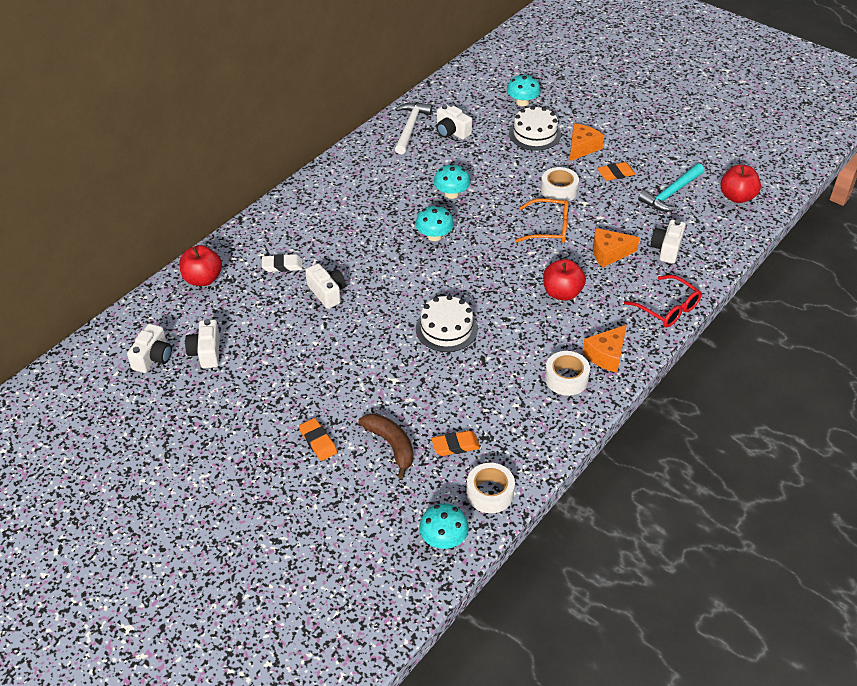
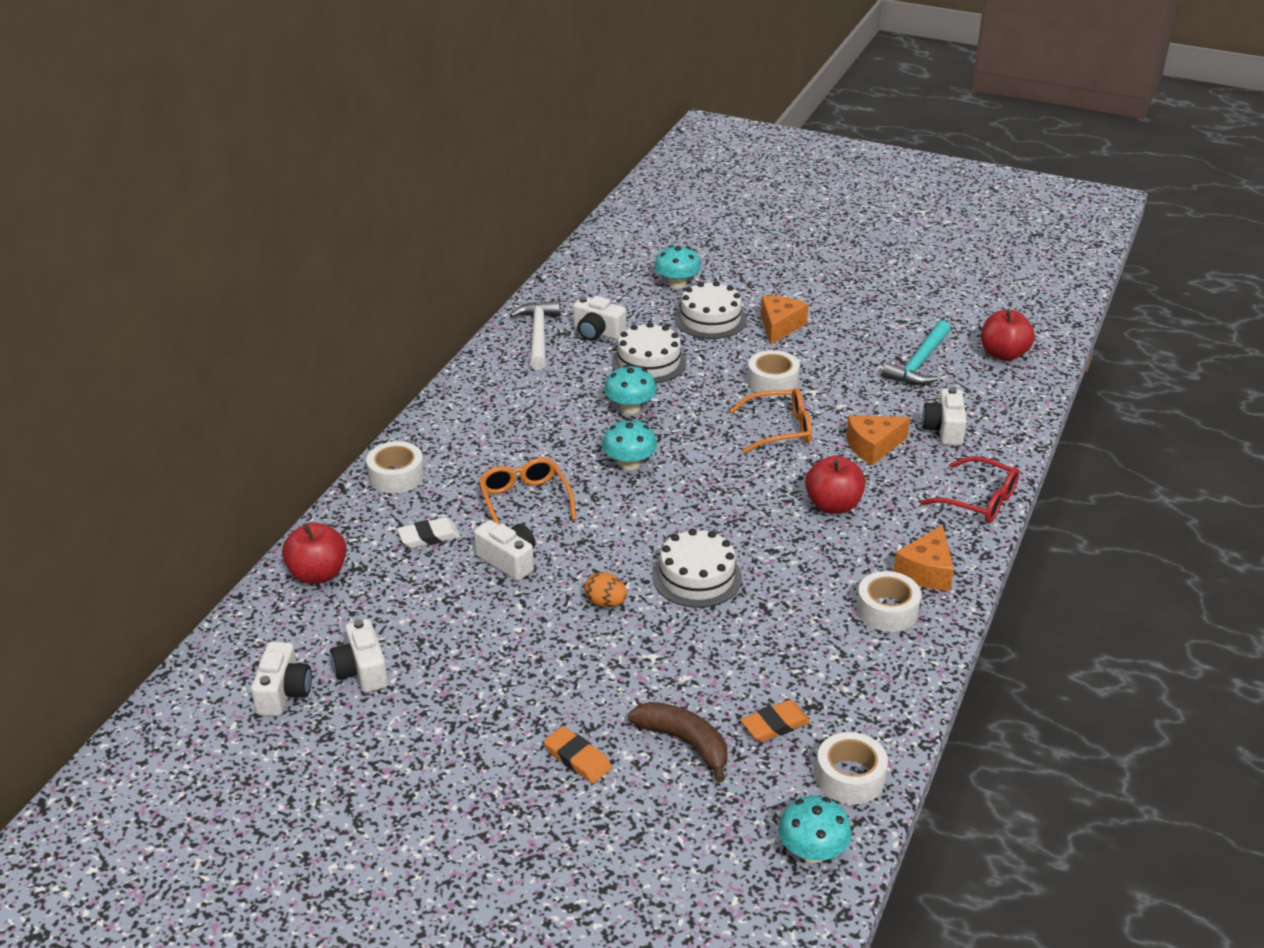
camera: 15 degrees left, 10 degrees down
(277, 217) = (396, 476): none -> white tape
(354, 251) = (525, 501): none -> orange glasses
(378, 335) = (605, 603): none -> orange egg
(478, 161) = (649, 362): none -> white cake
(615, 174) = (837, 350): orange eraser -> none

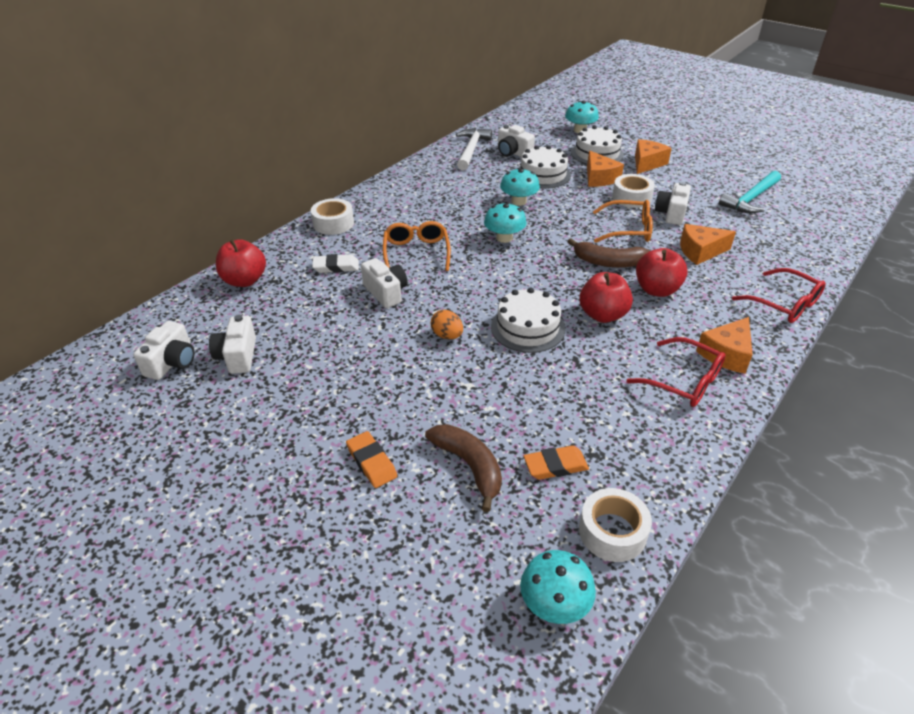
camera: 15 degrees right, 5 degrees up
(724, 358) = (599, 178): none -> orange cheese
(768, 478) = (608, 262): none -> brown banana
(887, 610) = (684, 381): white tape -> red glasses
(944, 429) = (763, 247): white camera -> white camera (671, 213)
(1003, 354) = (821, 201): red apple -> red apple (602, 315)

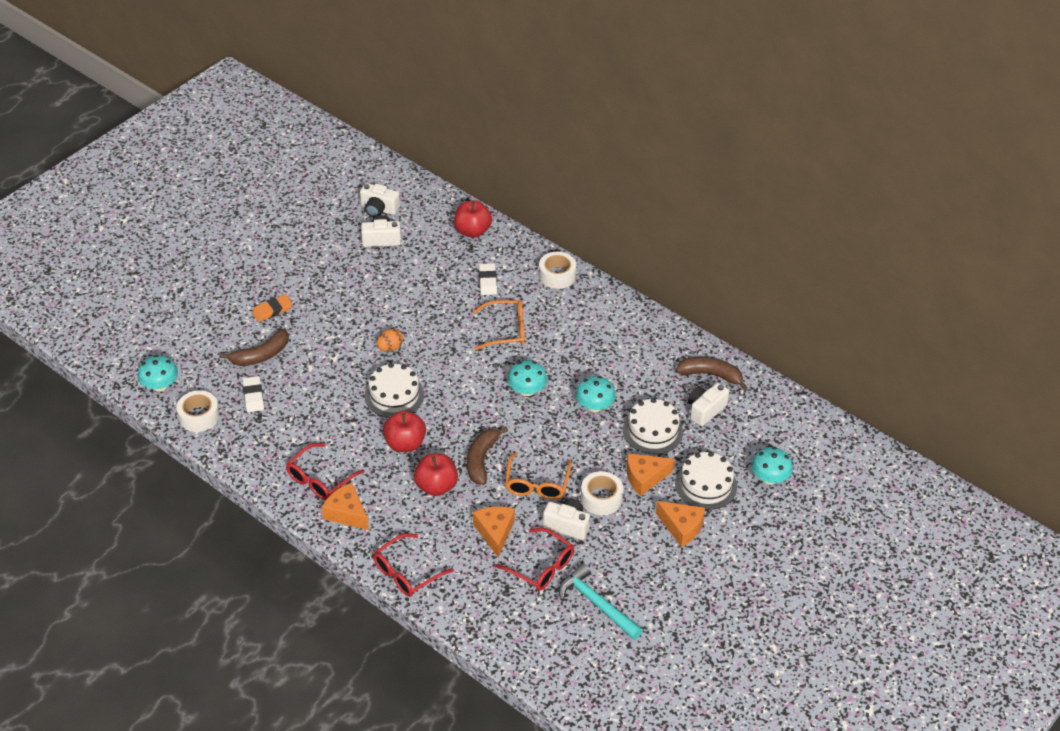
camera: 90 degrees right, 5 degrees up
(386, 292) = (449, 312): white camera -> none
(471, 150) = (710, 375): white hammer -> brown banana
(555, 466) = (253, 396): orange eraser -> white eraser
(727, 226) = (541, 566): none -> red glasses

